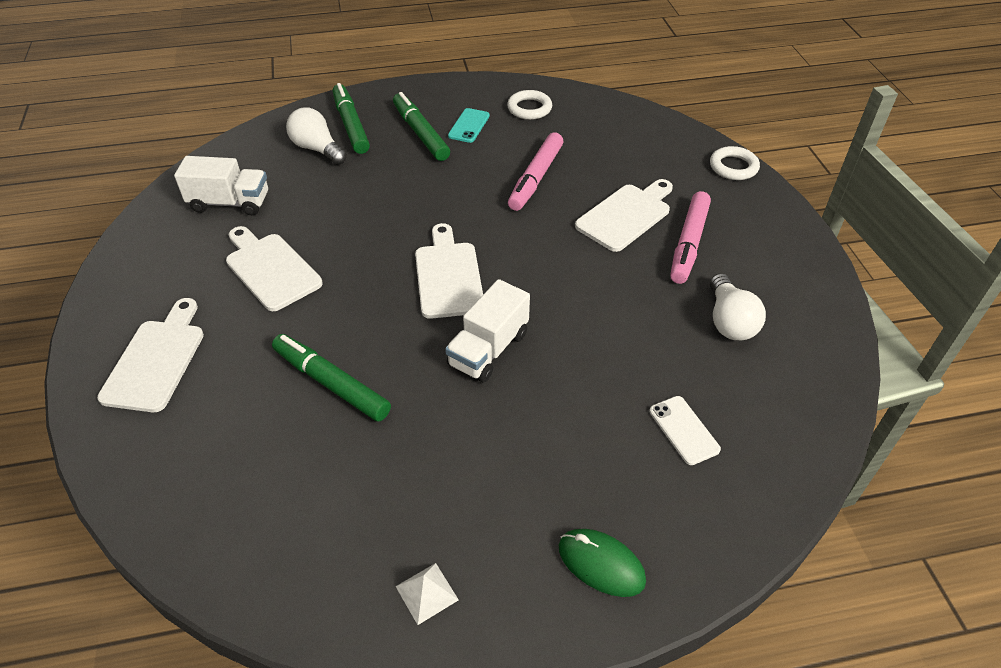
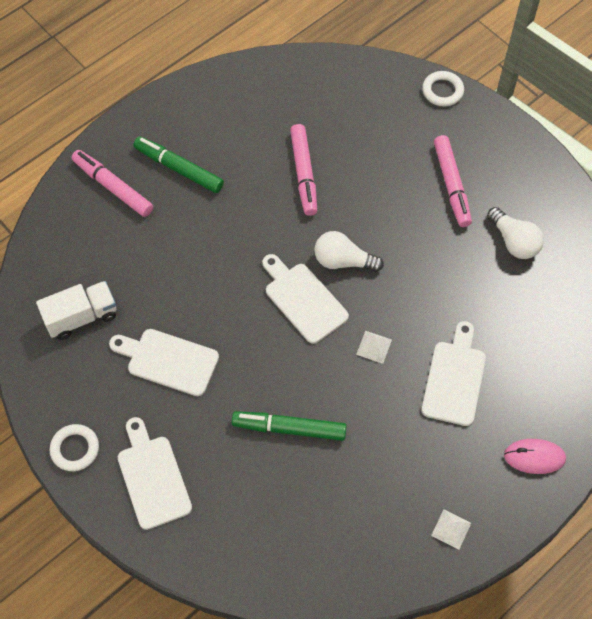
camera: 30 degrees left, 15 degrees up
(317, 149) = (106, 227): white light bulb -> white light bulb (343, 261)
(351, 125) = (113, 188): green marker -> pink marker
(469, 126) = (212, 142): turquoise phone -> none
(488, 349) = (374, 347): white truck -> white pyramid
(529, 108) = (248, 98): white ring -> white ring (75, 449)
(601, 564) = (534, 457): green mouse -> pink mouse
(626, 215) = (393, 179): white cutting board -> white cutting board (454, 379)
(684, 430) = (531, 342): white phone -> none

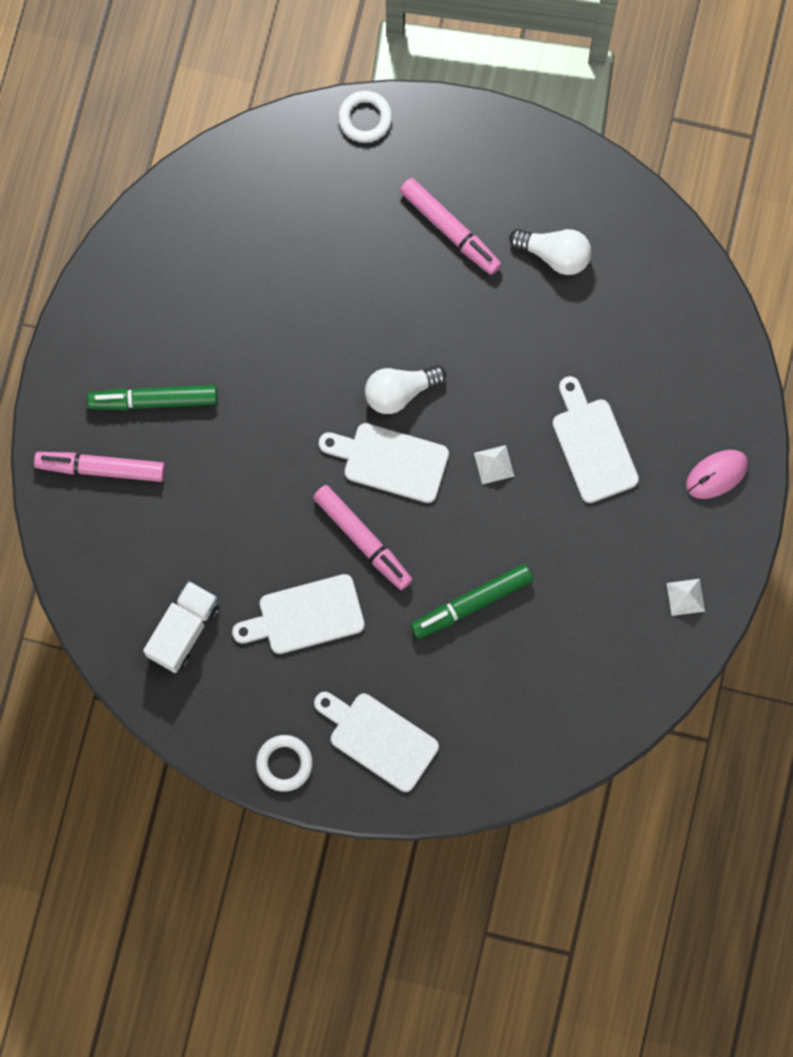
camera: 35 degrees left, 15 degrees up
(304, 173) = (288, 317): pink marker -> pink marker (362, 538)

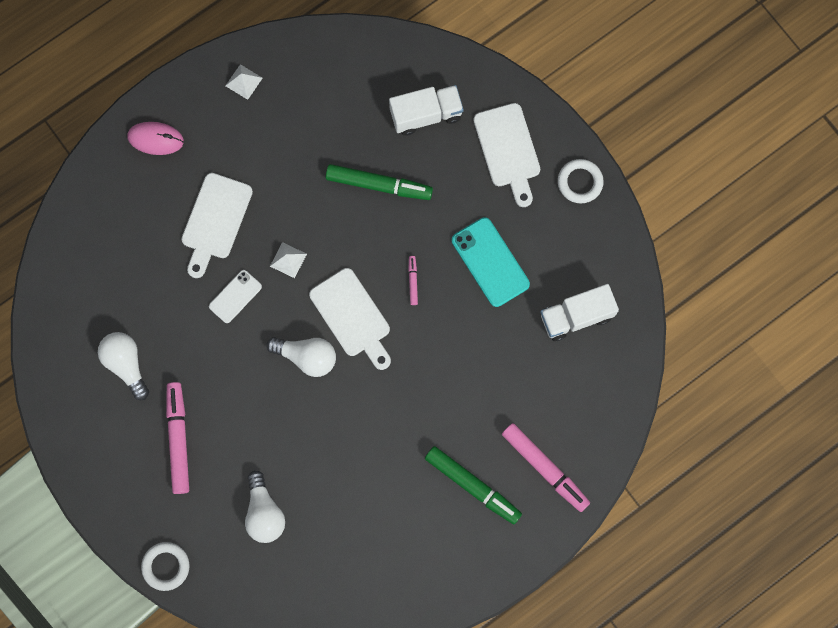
camera: 140 degrees left, 0 degrees up
(305, 616) = (490, 262): white cutting board -> turquoise phone
(319, 229) = (264, 513): none -> white light bulb
(362, 538) = (413, 281): pink marker -> pink marker, size x0.46
(486, 708) = (426, 114): none -> white truck
(512, 392) = (235, 296): none -> white phone

